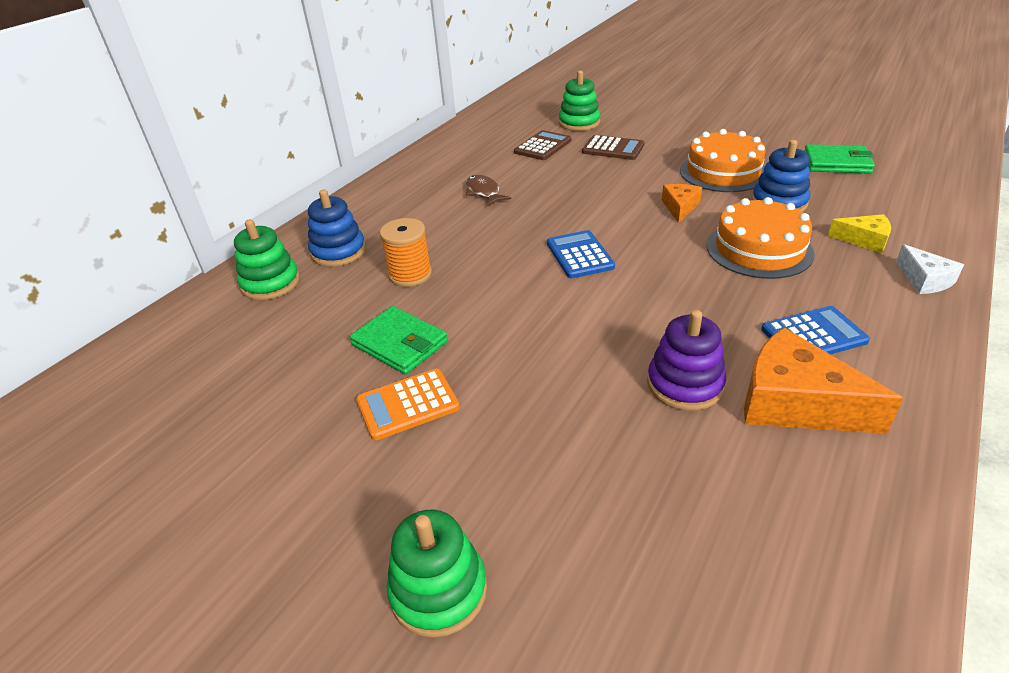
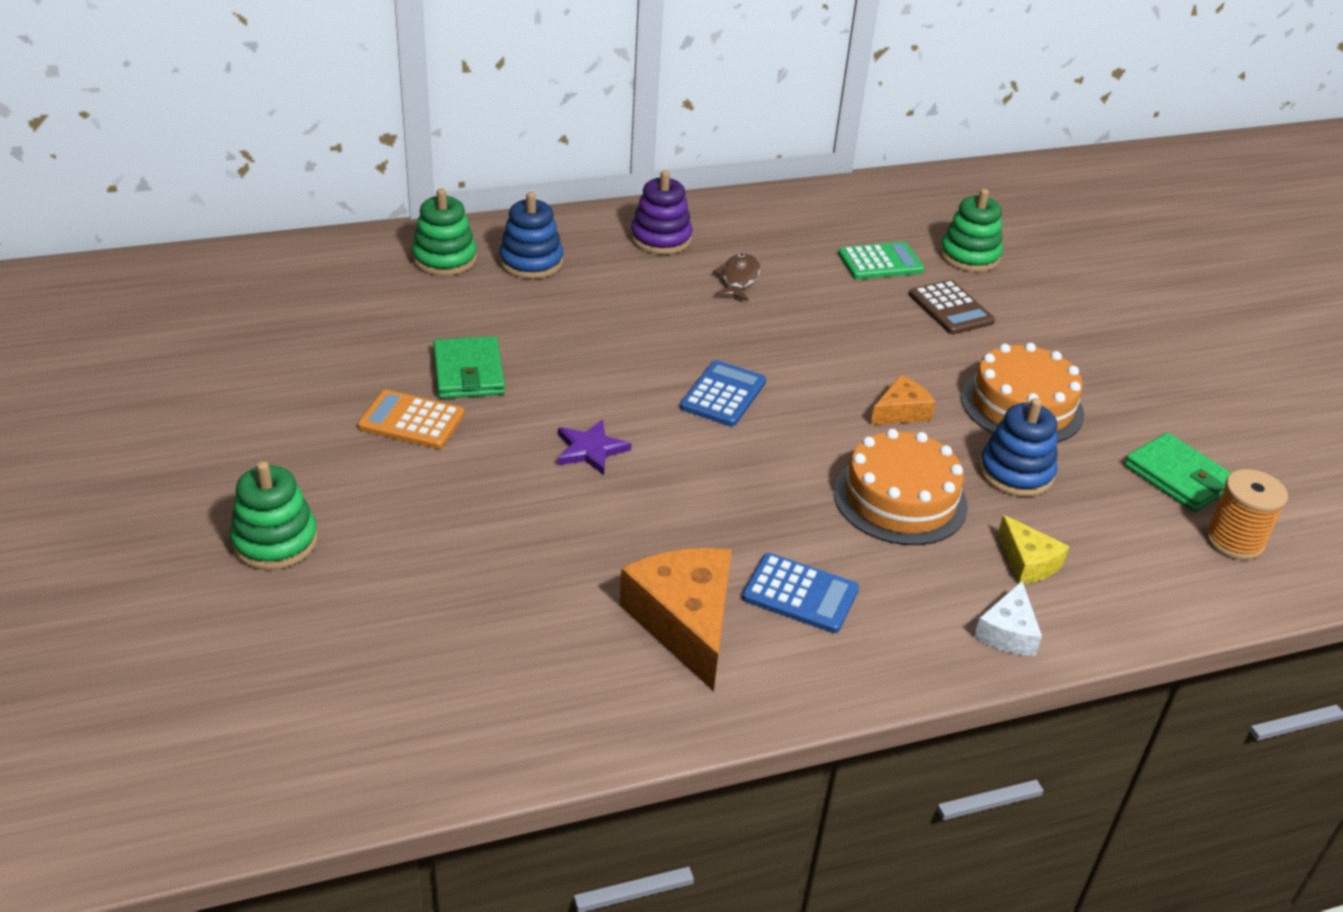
camera: 35 degrees right, 0 degrees up
(410, 274) = (557, 320): orange spool -> orange spool (1234, 540)
(543, 146) = (880, 262): brown calculator -> green calculator
(560, 338) = (590, 450): none -> purple star
(685, 384) = (625, 549): purple stacking toy -> purple stacking toy (661, 239)

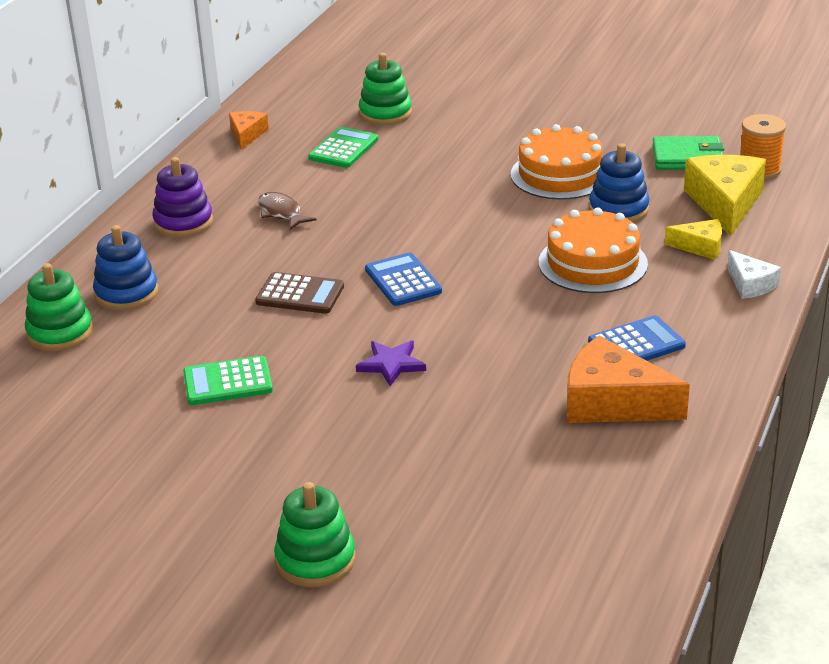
camera: 45 degrees left, 5 degrees down
(411, 421) = (252, 434): orange calculator -> none
(468, 372) = (228, 382): green wallet -> green calculator
(901, 412) = (510, 220): orange cheese -> orange cheese (247, 135)
(950, 308) = (430, 149): brown calculator -> brown calculator (300, 294)
(1133, 544) = (725, 203): none -> yellow cheese

